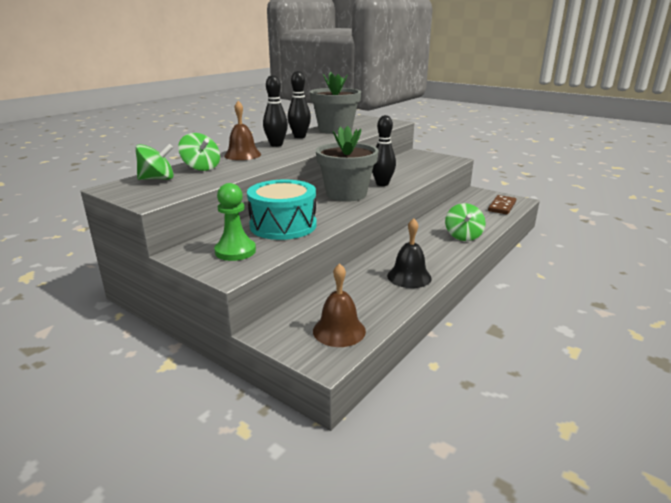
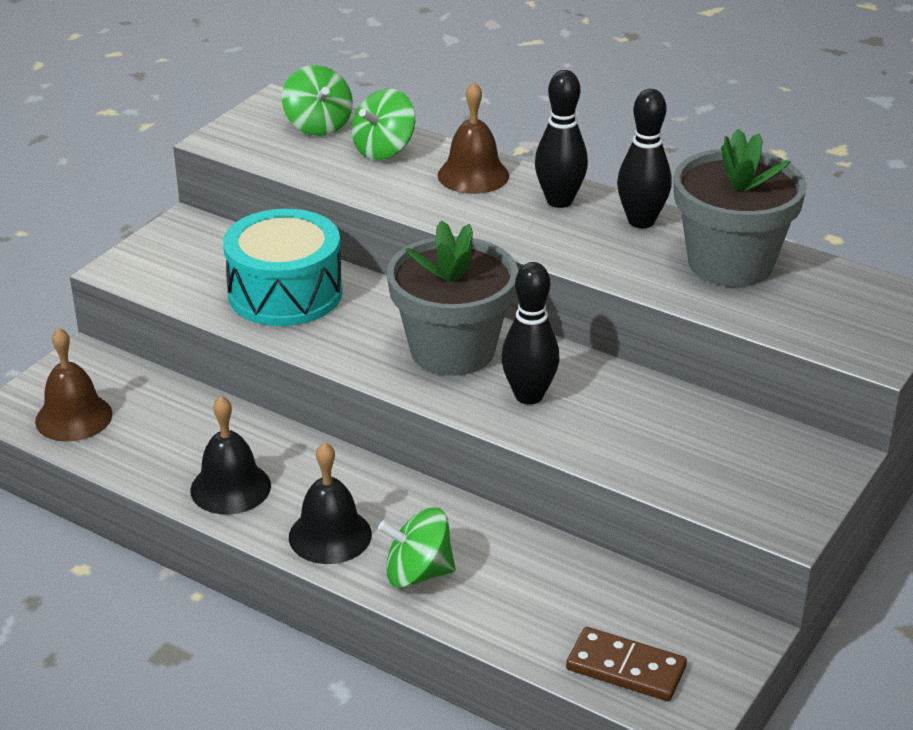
camera: 85 degrees right, 10 degrees up
(235, 251) = (187, 263): green pawn -> none
(442, 253) = (330, 535): none -> black bell

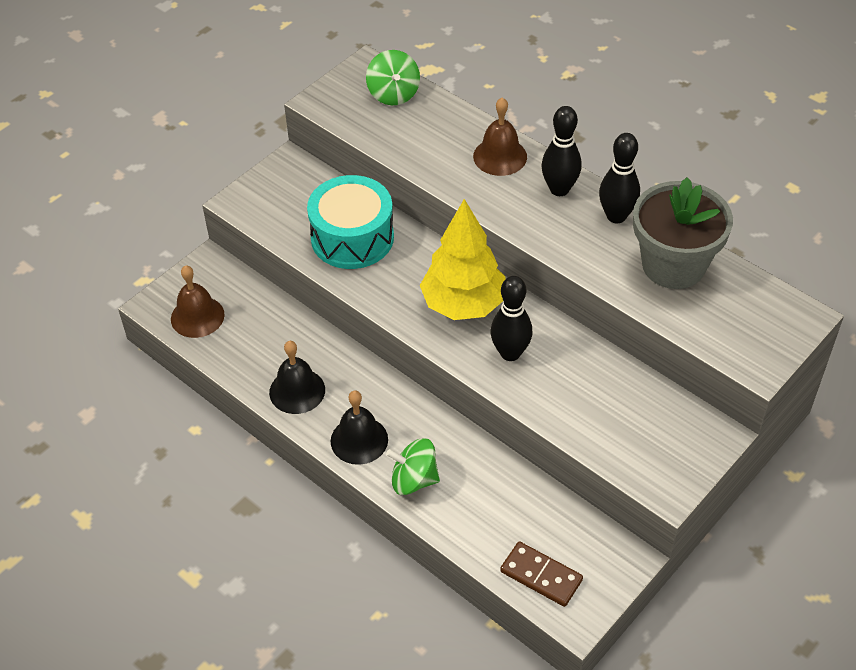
camera: 10 degrees right, 15 degrees up
(384, 150) = (438, 124): green spinning top -> none
(452, 350) = (463, 304): grey flower pot -> yellow tree

